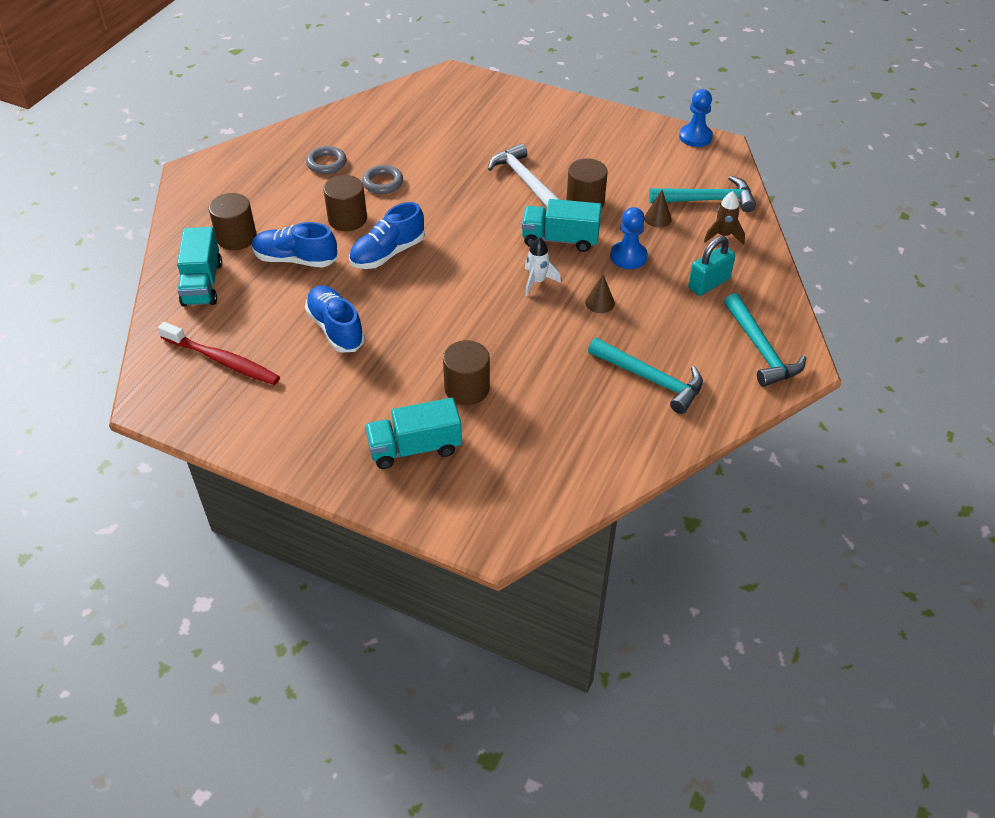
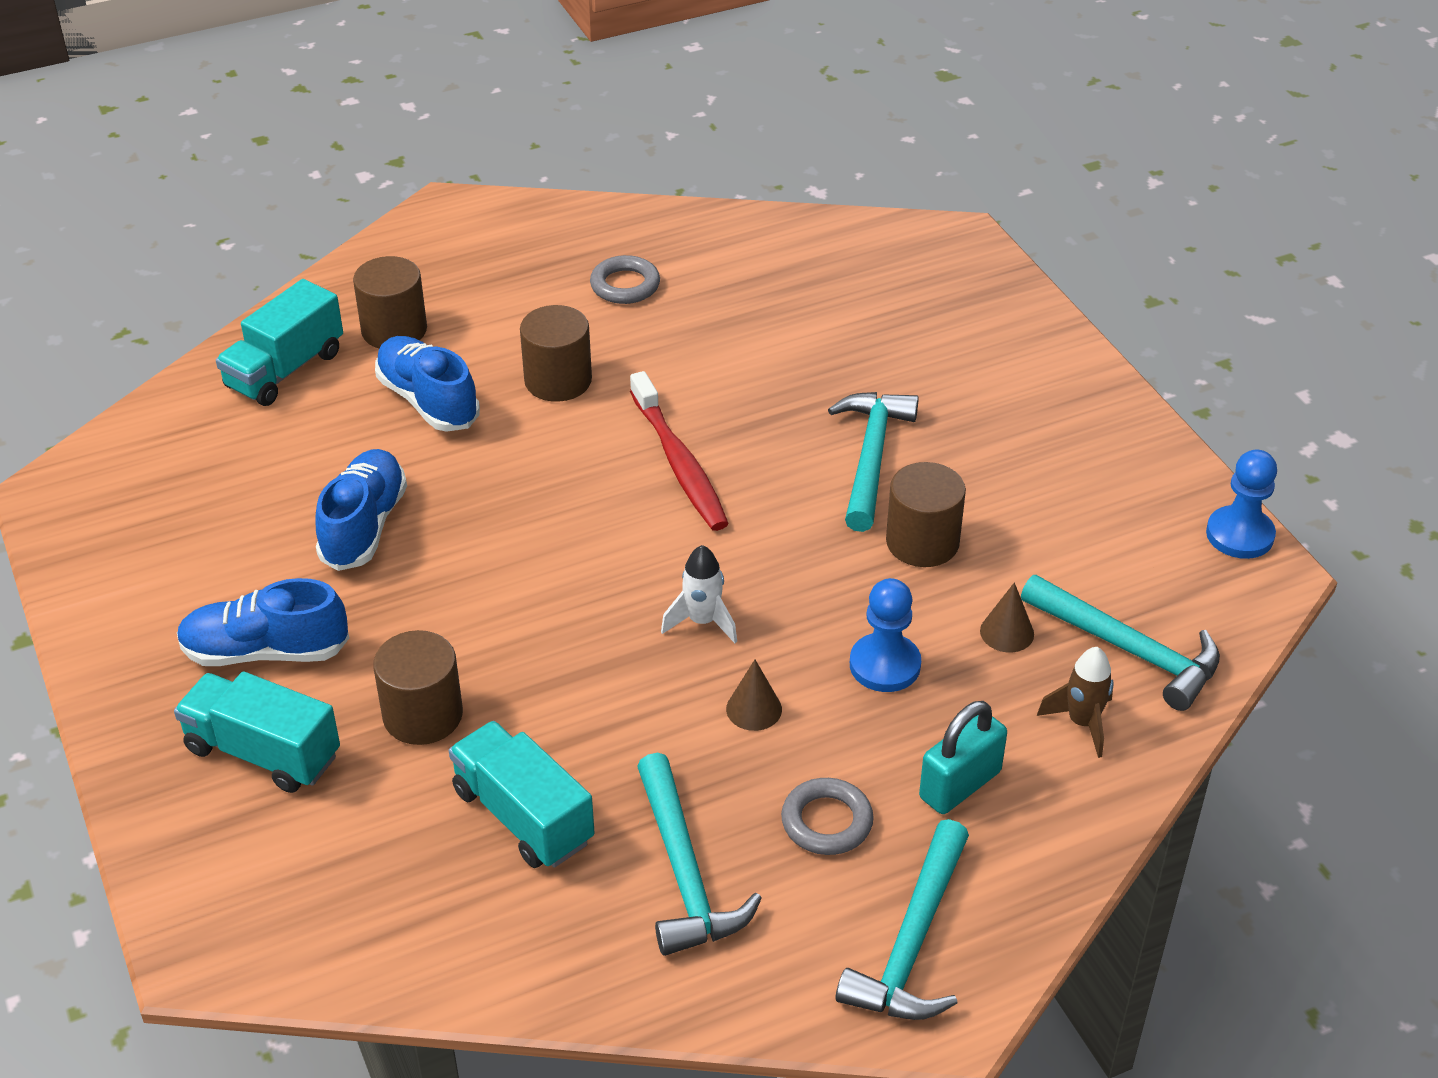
camera: 40 degrees right, 5 degrees down
(222, 360) = (190, 486): red toothbrush -> red toothbrush (679, 463)
(383, 183) = (666, 353): grey ring -> grey ring (827, 822)
(387, 253) = (551, 459): blue shoe -> blue shoe (265, 651)
(524, 180) = (871, 457): white hammer -> turquoise hammer
(560, 239) = (813, 578): turquoise truck -> turquoise truck (523, 816)
(709, 283) = (960, 785): turquoise padlock -> turquoise padlock turned 45 degrees counterclockwise

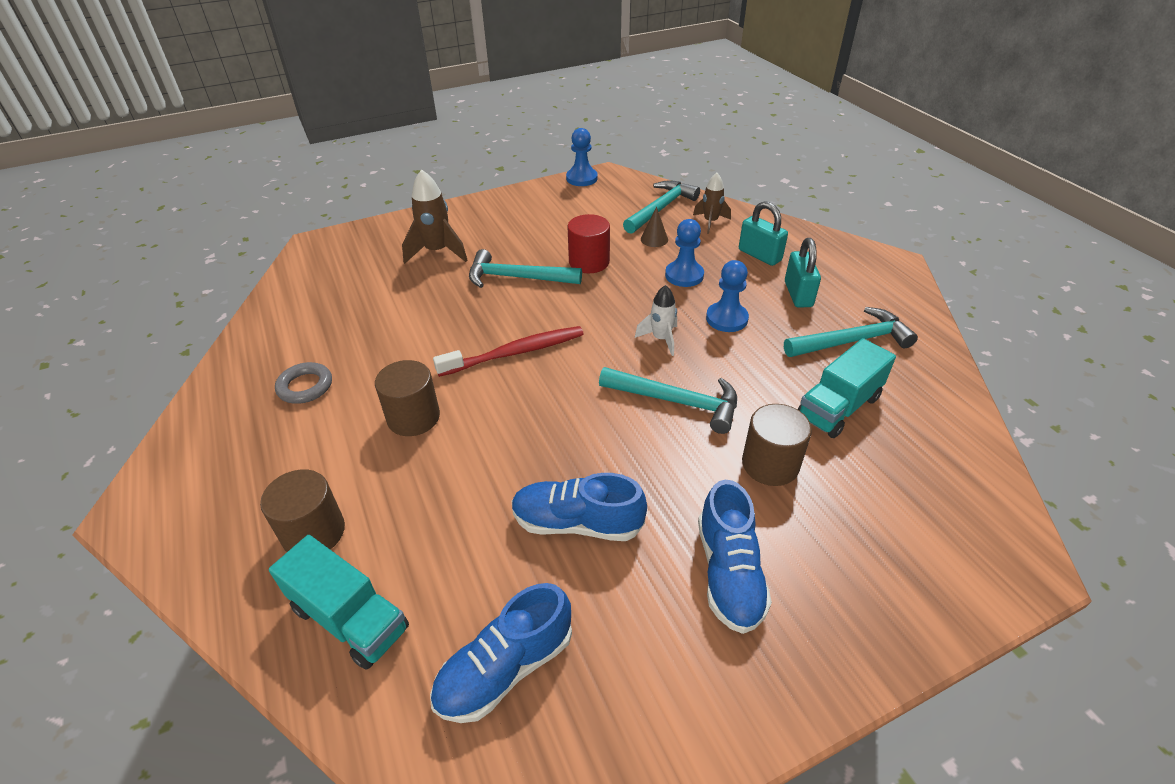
camera: 90 degrees left, 0 degrees up
(263, 752) = (834, 557): turquoise truck -> none
(428, 401) = (422, 496): blue shoe -> blue shoe (505, 668)
(754, 709) = (726, 319): brown cone -> blue pawn
(827, 822) = (798, 294): grey ring -> turquoise padlock
(912, 942) = (861, 270): turquoise hammer -> turquoise hammer (677, 402)
(922, 542) = (589, 262): brown cylinder -> red cylinder
(943, 365) = (437, 252): none -> brown rocket

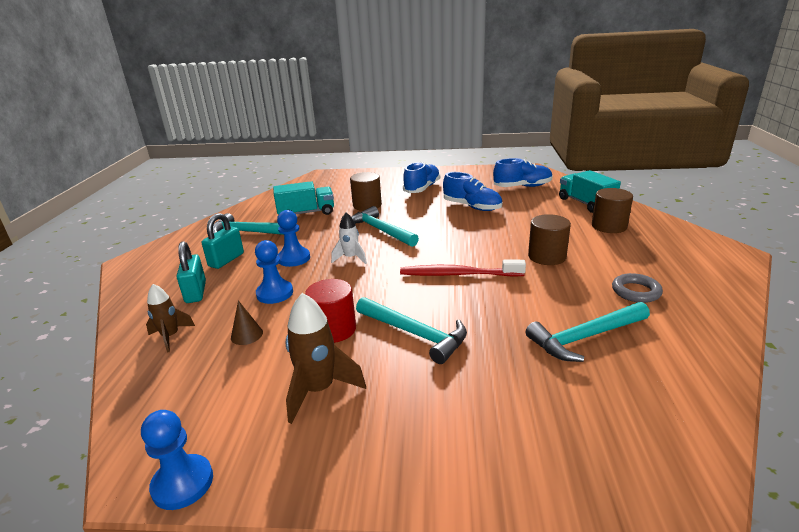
camera: 150 degrees left, 15 degrees down
(437, 252) = (487, 399): brown rocket -> brown rocket (319, 390)
(661, 208) = (181, 373): turquoise hammer -> turquoise hammer (585, 337)

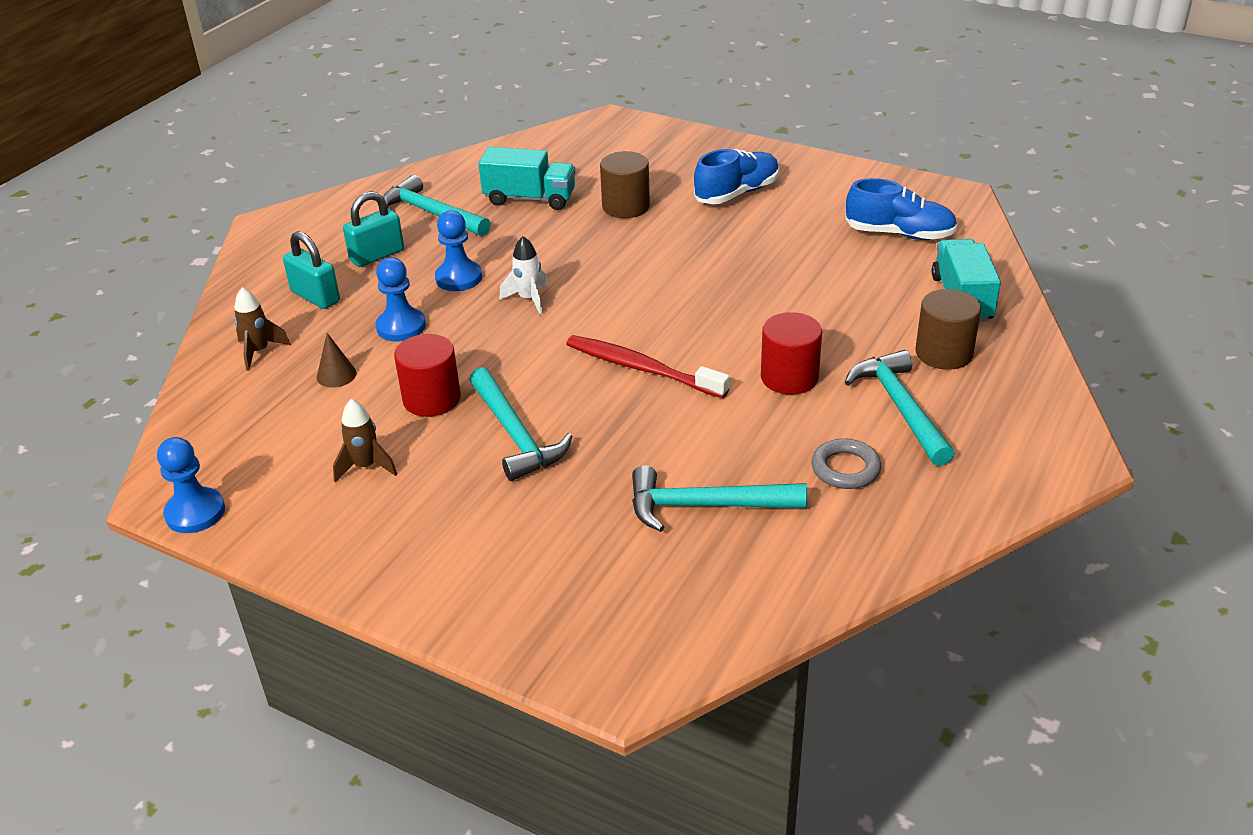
camera: 25 degrees right, 10 degrees up
(195, 292) = (315, 297): turquoise padlock -> turquoise padlock turned 60 degrees counterclockwise
(319, 390) = (366, 466): brown rocket -> brown rocket, size x0.64
(380, 230) = (605, 262): turquoise hammer -> turquoise hammer (900, 407)
(472, 207) = (776, 254): blue shoe -> none
(547, 256) = (789, 377): brown cylinder -> red cylinder

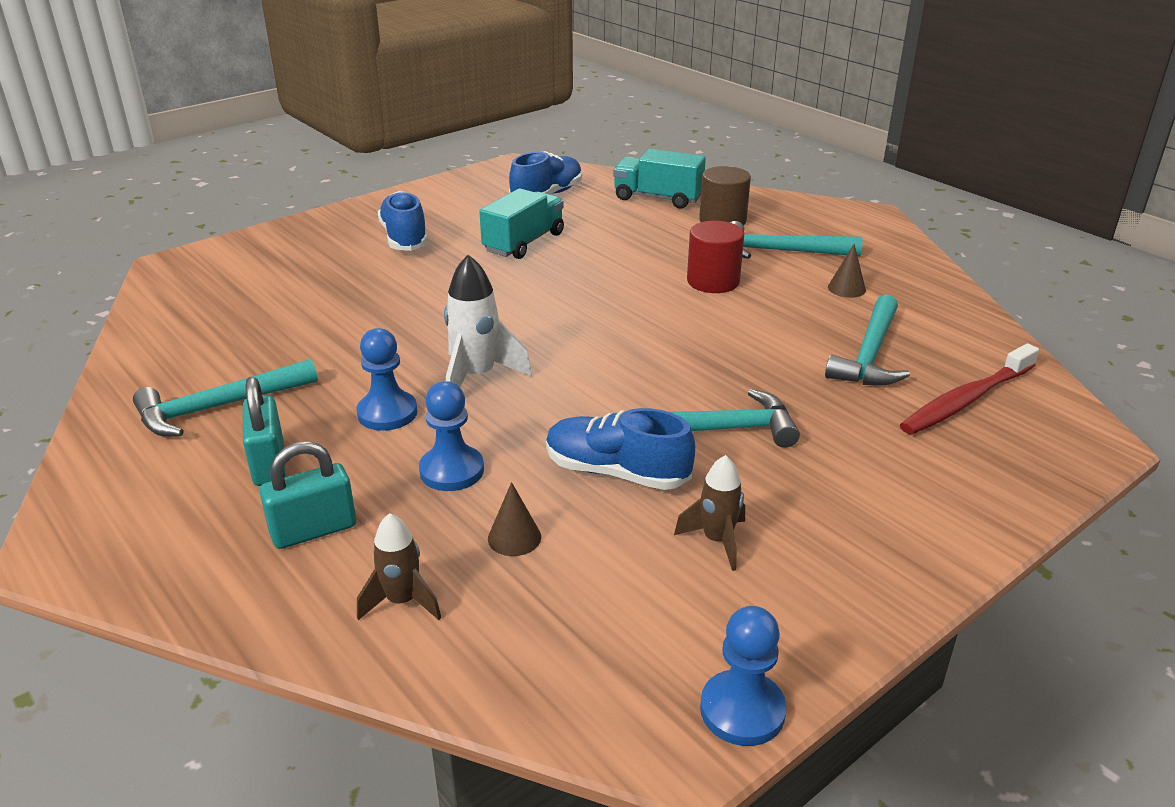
camera: 70 degrees left, 5 degrees down
(432, 399) = (616, 472): red cylinder -> blue shoe
(529, 299) = (477, 377): white rocket -> white rocket, size x1.57
(530, 198) = (272, 339): turquoise truck -> turquoise truck (524, 243)
(626, 206) = (359, 291): brown cylinder -> none
(642, 368) = (651, 341): red toothbrush -> red toothbrush (966, 400)
(845, 469) = (846, 288): grey ring -> brown cone

